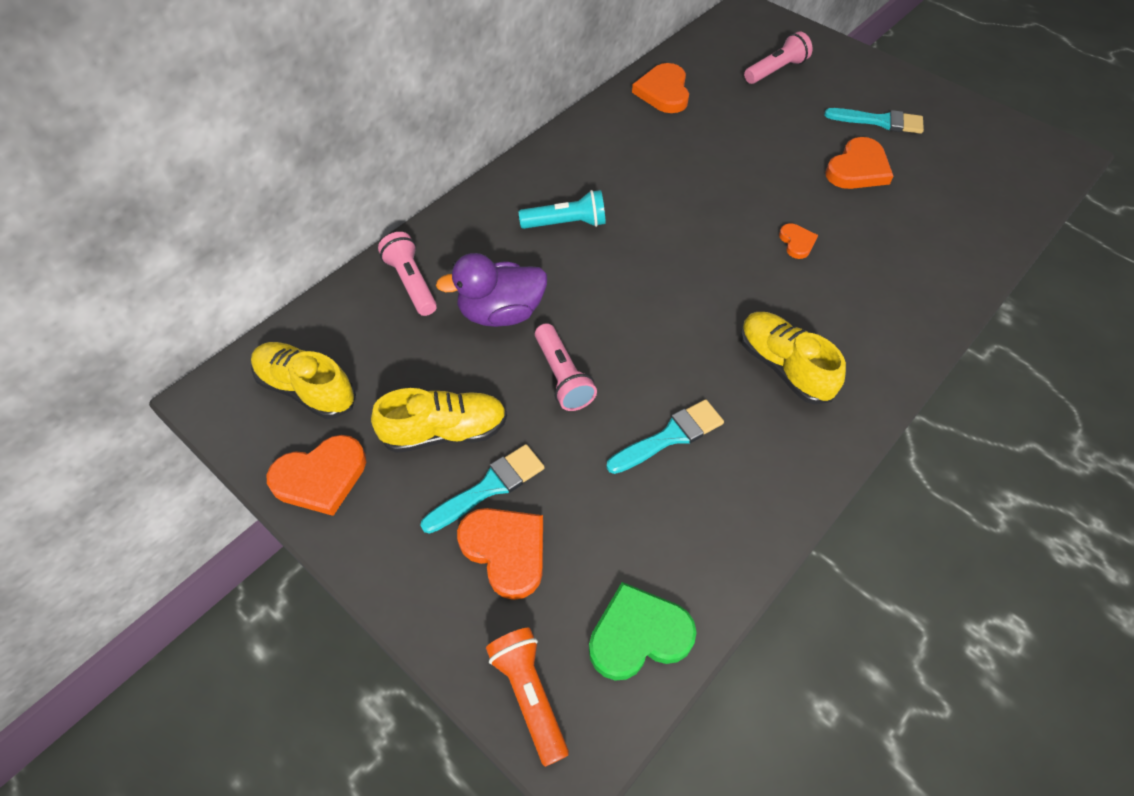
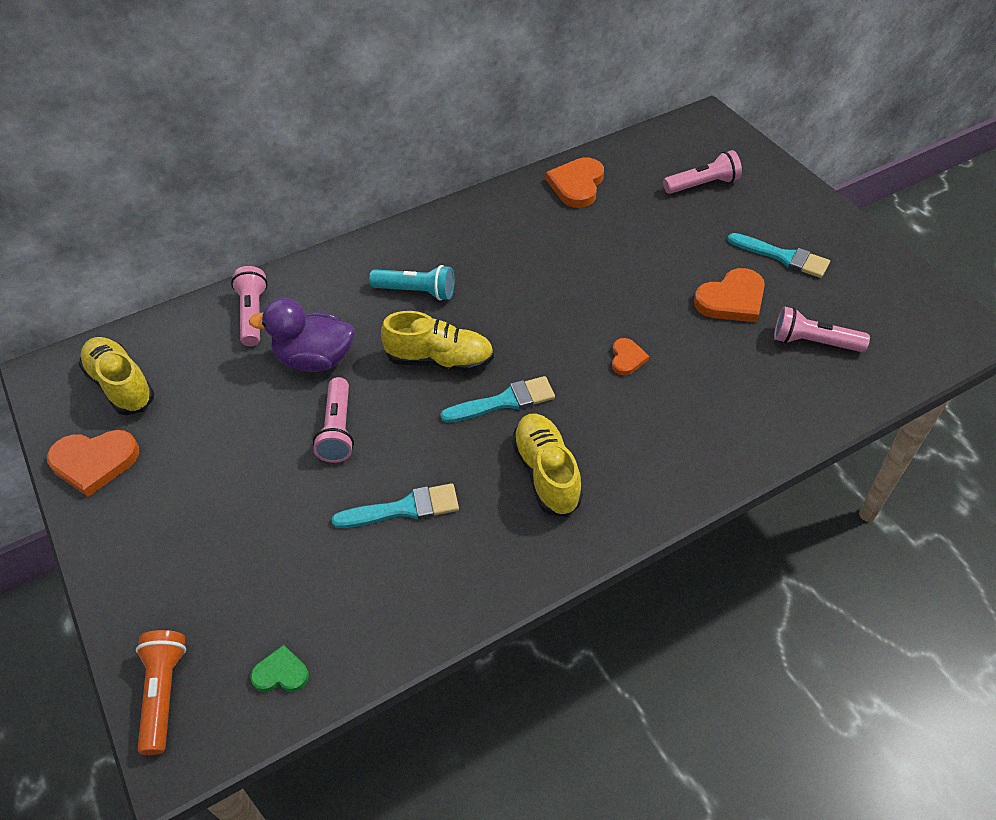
camera: 20 degrees right, 5 degrees down
(445, 432) = (213, 451): yellow shoe -> yellow shoe (440, 360)
(489, 487) = (223, 509): turquoise brush -> turquoise brush (504, 401)
(506, 550) = (209, 567): orange heart -> none
(638, 634) = (281, 673): green heart -> green heart, size x0.55
(946, 191) = (813, 342): none -> pink flashlight

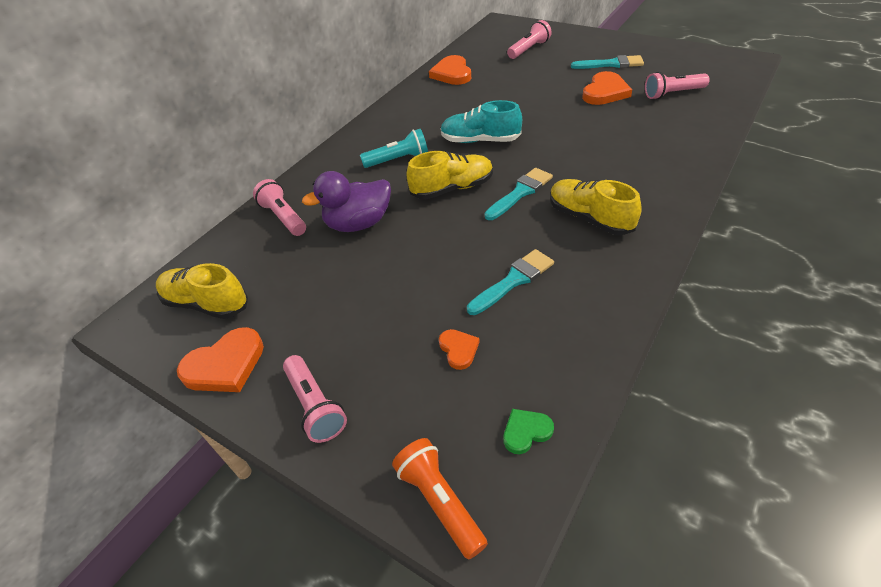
camera: 25 degrees left, 5 degrees down
(338, 430) = (416, 256): pink flashlight -> pink flashlight (315, 406)
(523, 306) = (480, 140): none -> turquoise shoe
(627, 358) = (575, 141): orange heart -> orange heart (458, 349)

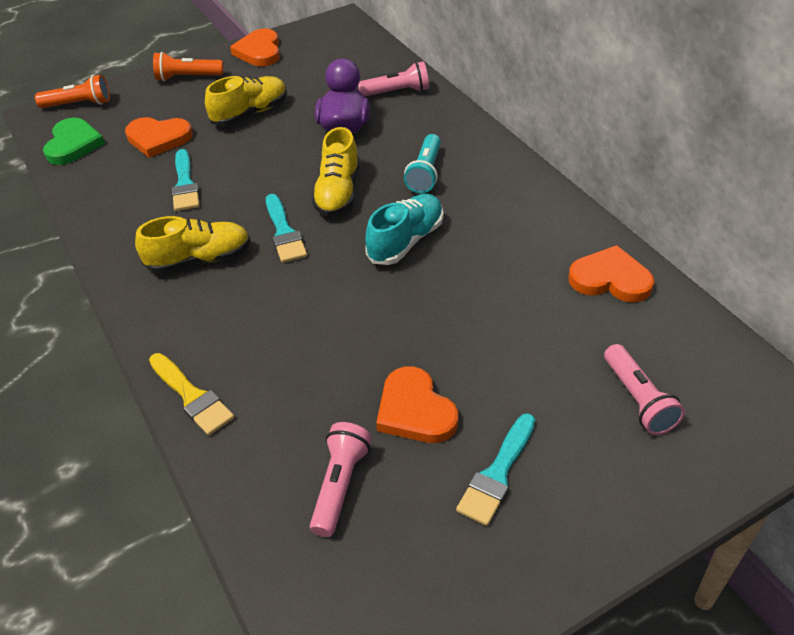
camera: 115 degrees right, 0 degrees up
(206, 303) = (327, 49): yellow shoe -> yellow shoe (250, 113)
(315, 406) = (187, 77): pink flashlight -> orange flashlight
(458, 349) = (158, 138): orange heart -> orange heart, size x1.81
(526, 432) = (73, 144): green heart -> green heart, size x1.81
(694, 158) = (191, 396): none -> yellow brush

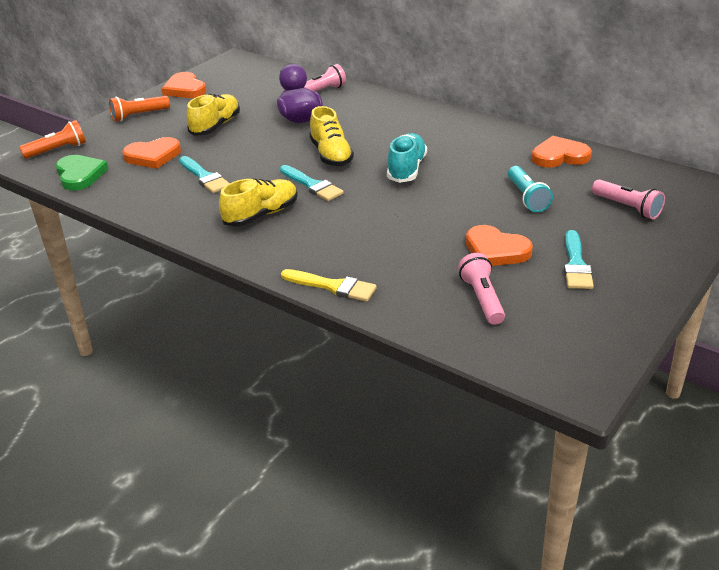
camera: 25 degrees left, 10 degrees down
(425, 173) = (385, 131): turquoise flashlight -> turquoise flashlight (526, 197)

